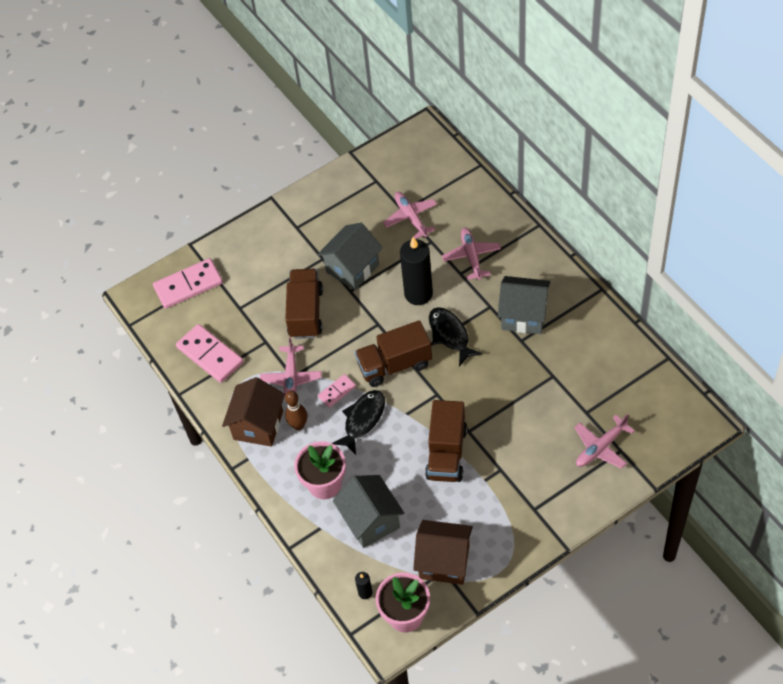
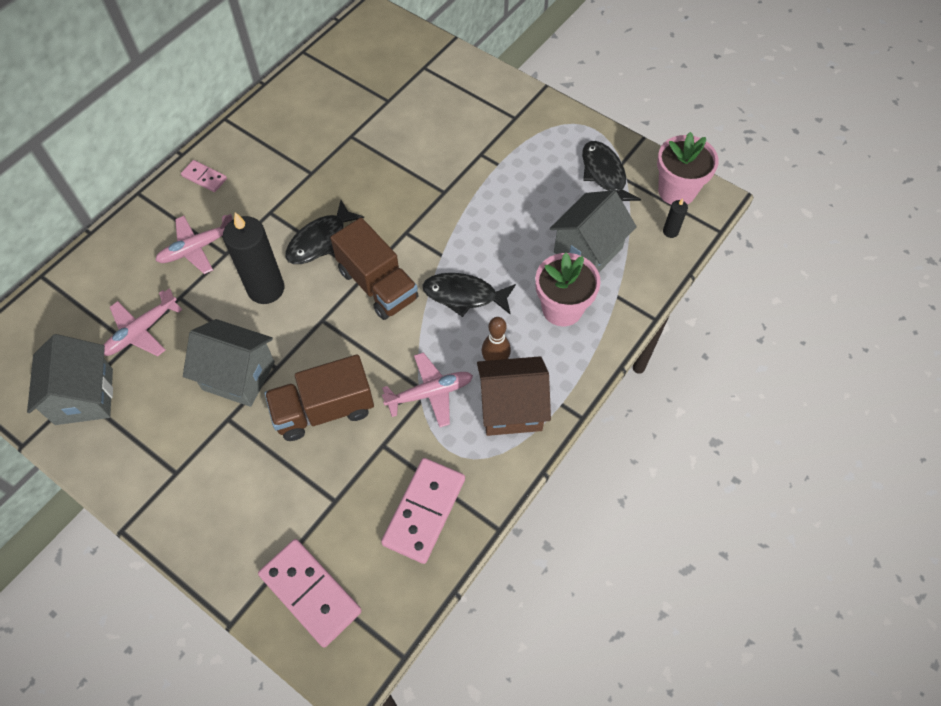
camera: 115 degrees left, 5 degrees up
(337, 392) = (434, 334): pink domino -> pink domino (204, 177)
(444, 562) = (604, 174): brown house -> black fish
(447, 453) = (478, 204): brown truck -> none
(523, 316) = (276, 178): grey house -> grey house (84, 396)
(601, 447) = (425, 82): pink plane -> none

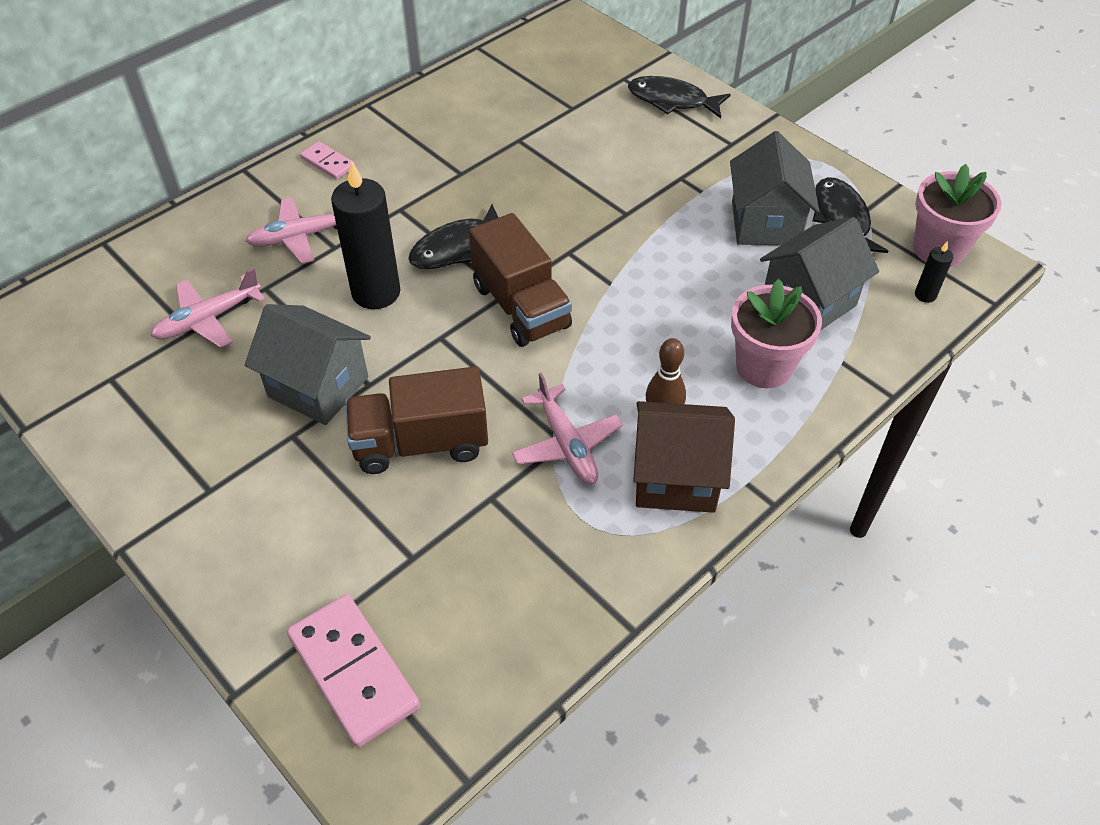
camera: 10 degrees right, 10 degrees down
(84, 396) = (117, 383): grey house -> grey house (765, 223)
(424, 511) = (533, 590): pink domino -> none
(429, 393) = (566, 443): pink plane -> pink plane turned 75 degrees clockwise
(464, 295) = (633, 333): black fish -> black fish (672, 100)

